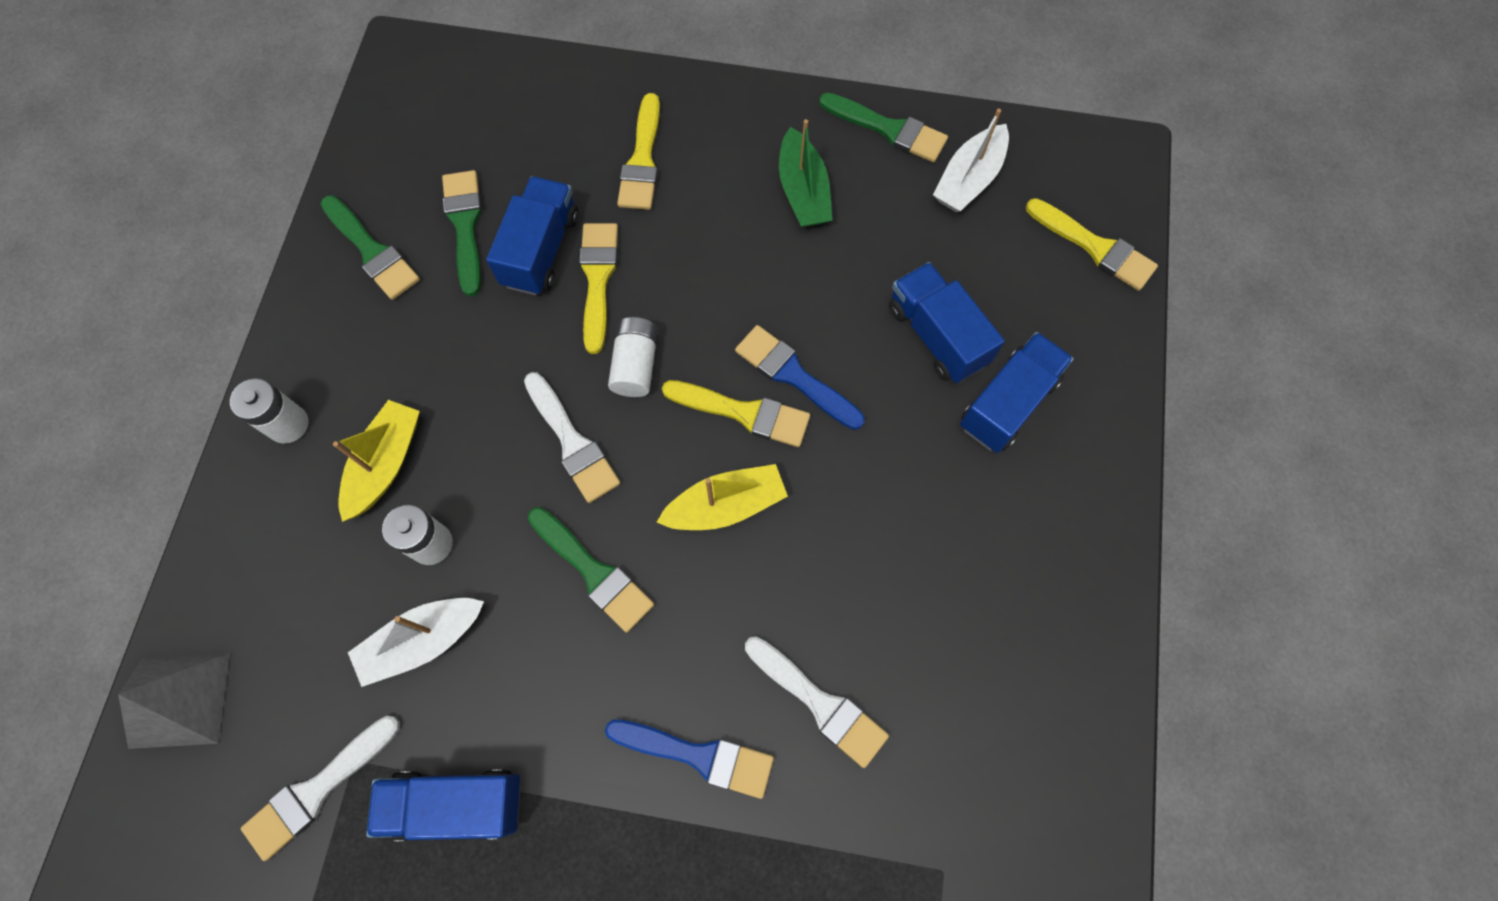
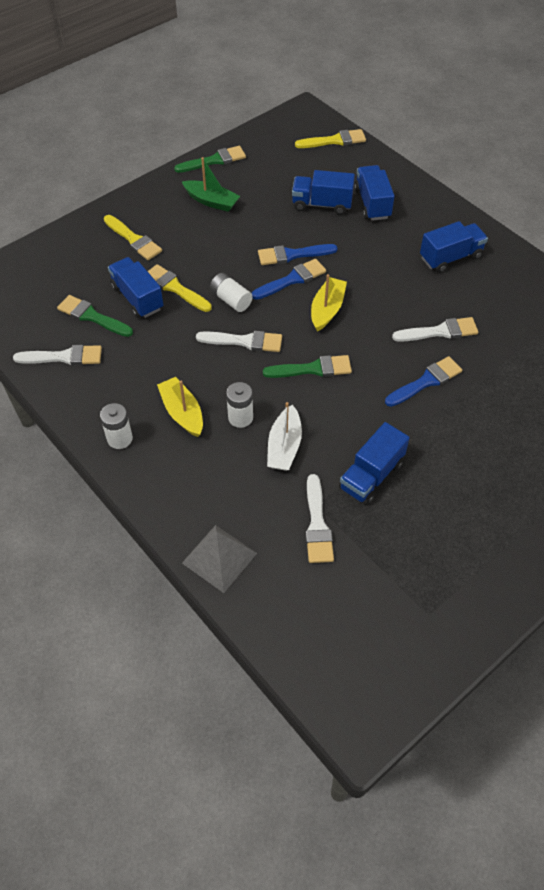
camera: 50 degrees left, 15 degrees down
(372, 251) = (64, 357): green brush -> white brush
(744, 413) = (292, 279): yellow brush -> blue brush
(968, 179) = (264, 153): white boat -> none
(998, 606) = (450, 257): none -> blue truck

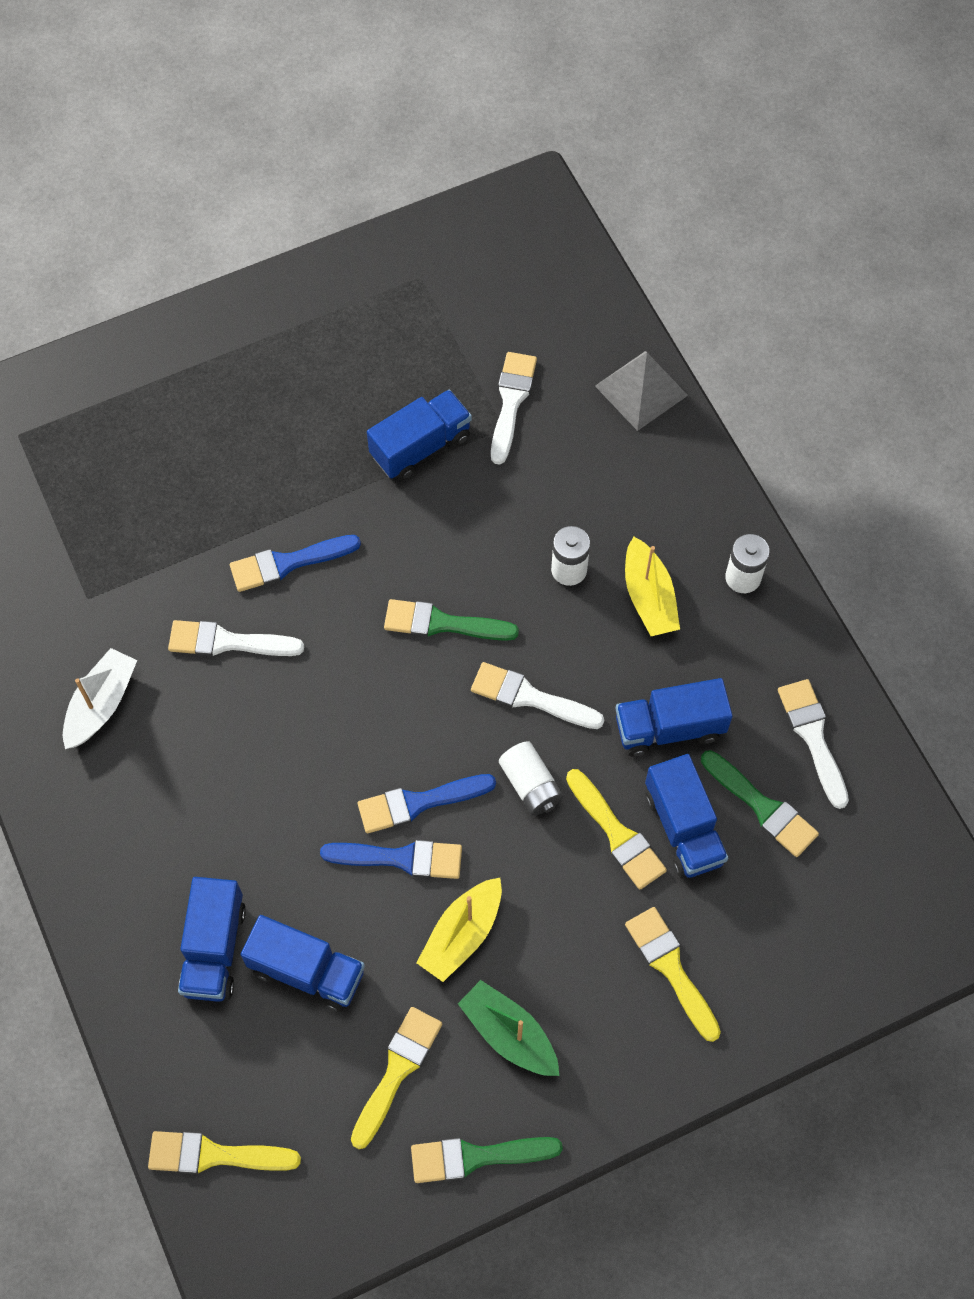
camera: 165 degrees left, 10 degrees up
(64, 357) = (813, 737): white brush -> white brush turned 60 degrees clockwise
(262, 180) = (397, 1071): none -> yellow brush
(284, 446) = (521, 513): white boat -> white boat (101, 704)
(327, 309) = (383, 726): yellow boat -> yellow boat (462, 934)
(450, 257) = (138, 784): blue truck -> blue truck (669, 728)

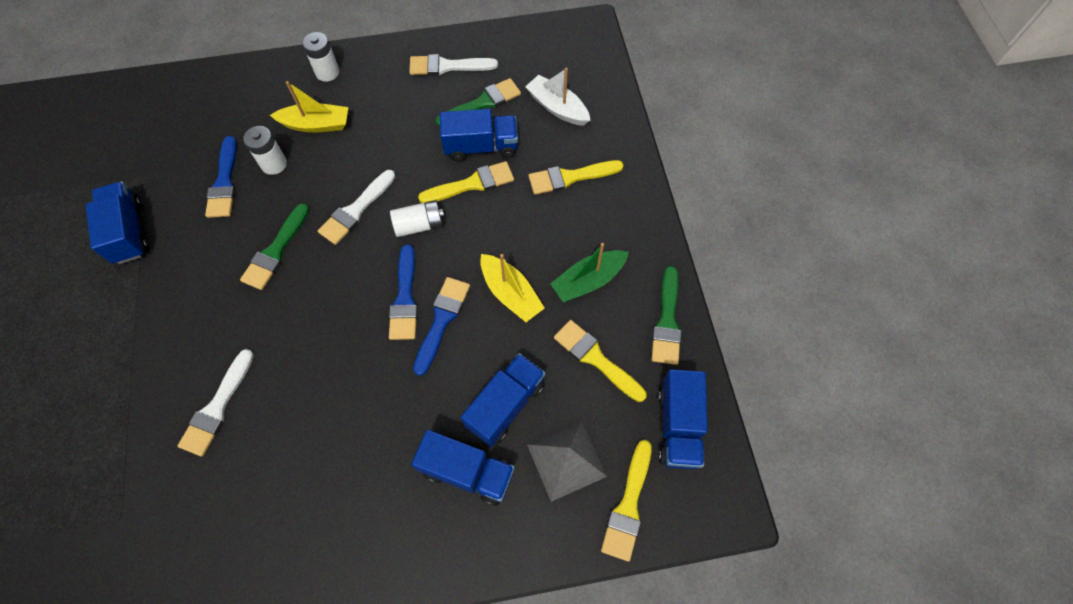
camera: 75 degrees left, 0 degrees up
(101, 704) = (224, 524): white boat -> white boat (557, 107)
(288, 563) = (173, 347): blue brush -> blue brush (224, 182)
(511, 402) = (127, 167): white brush -> none
(641, 390) = (165, 90): grey pyramid -> grey pyramid (566, 460)
(669, 728) = (411, 137): blue truck -> blue truck (678, 426)

